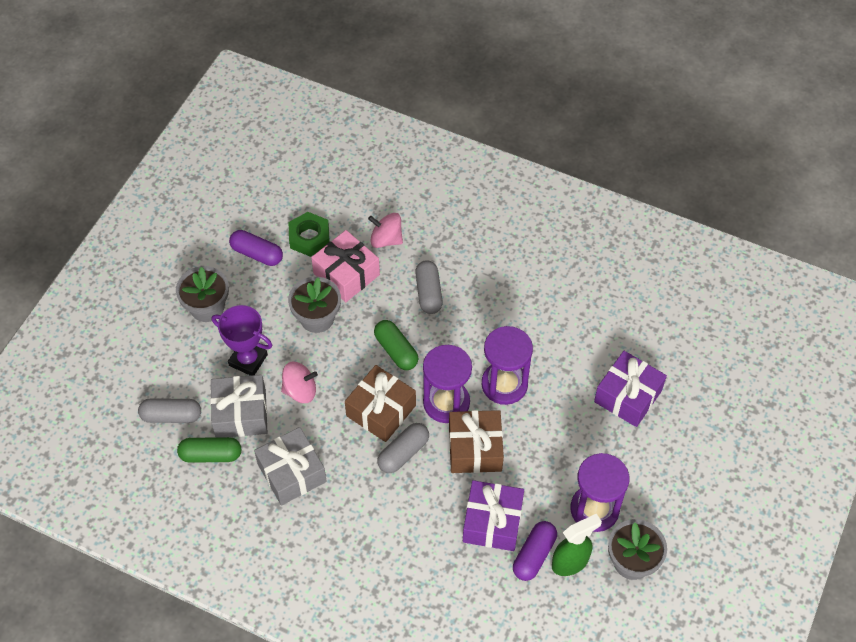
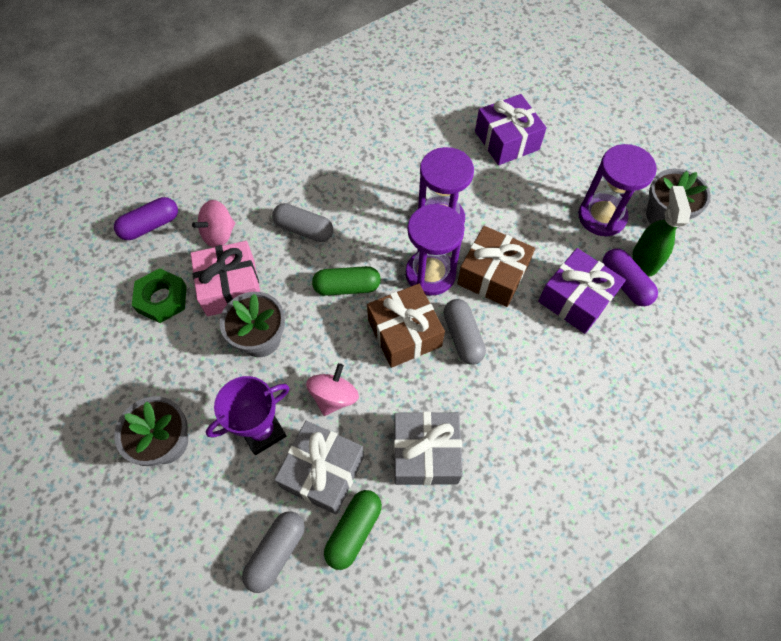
camera: 60 degrees left, 5 degrees up
(257, 254) = (140, 358): purple capsule -> purple capsule (150, 225)

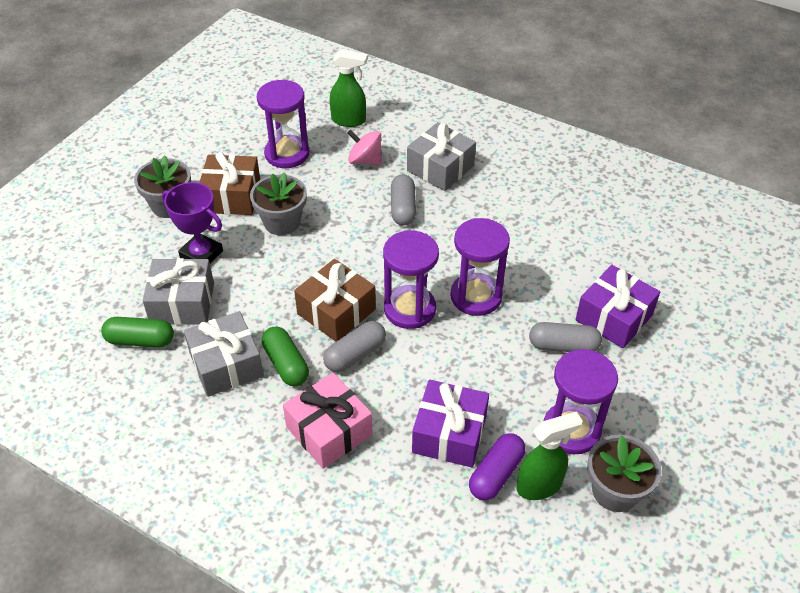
camera: 65 degrees right, 15 degrees down
(150, 225) = (349, 120): purple capsule -> green spray bottle
(162, 299) = (287, 154): green nut -> purple hourglass
(231, 287) = (319, 187): pink gift -> pink gift (329, 431)
(270, 180) = (440, 168): none -> grey gift
(276, 552) = (107, 300): grey capsule -> grey capsule (563, 346)
(334, 397) = (251, 286): pink spinning top -> none
(347, 287) = (361, 257): green capsule -> green capsule (286, 364)
(492, 275) = (437, 356): brown gift -> brown gift (232, 196)

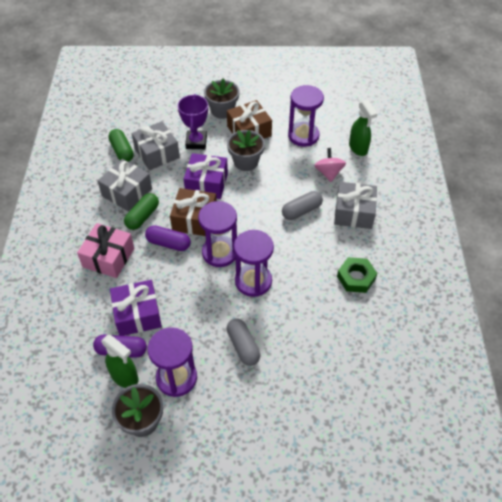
camera: 60 degrees right, 5 degrees up
(355, 354) = (168, 243): grey capsule -> purple capsule
(531, 209) = (356, 278): none -> green nut
(614, 317) = (288, 366): purple gift -> purple gift (206, 184)

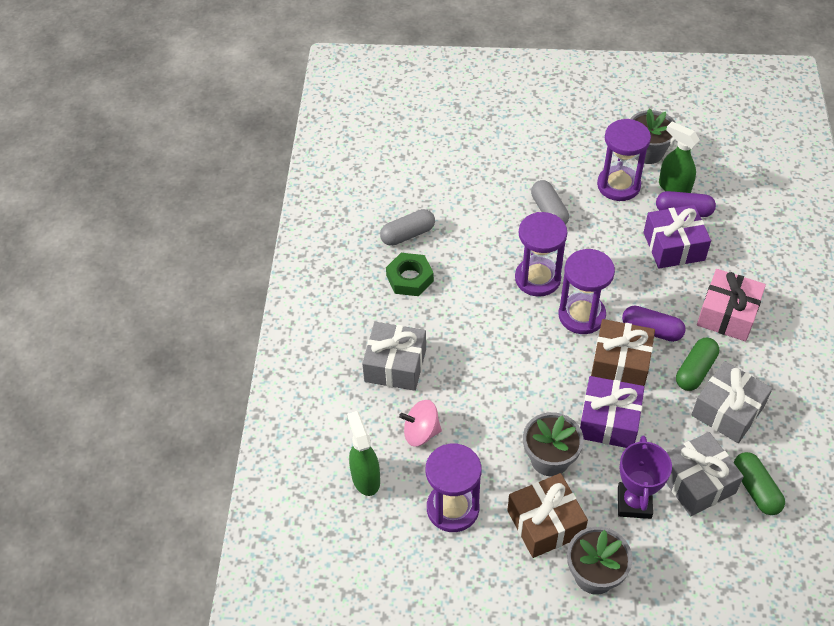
camera: 175 degrees left, 0 degrees up
(301, 211) = (469, 371): grey capsule -> grey capsule (408, 234)
(328, 173) = (421, 432): pink spinning top -> pink spinning top turned 90 degrees clockwise

